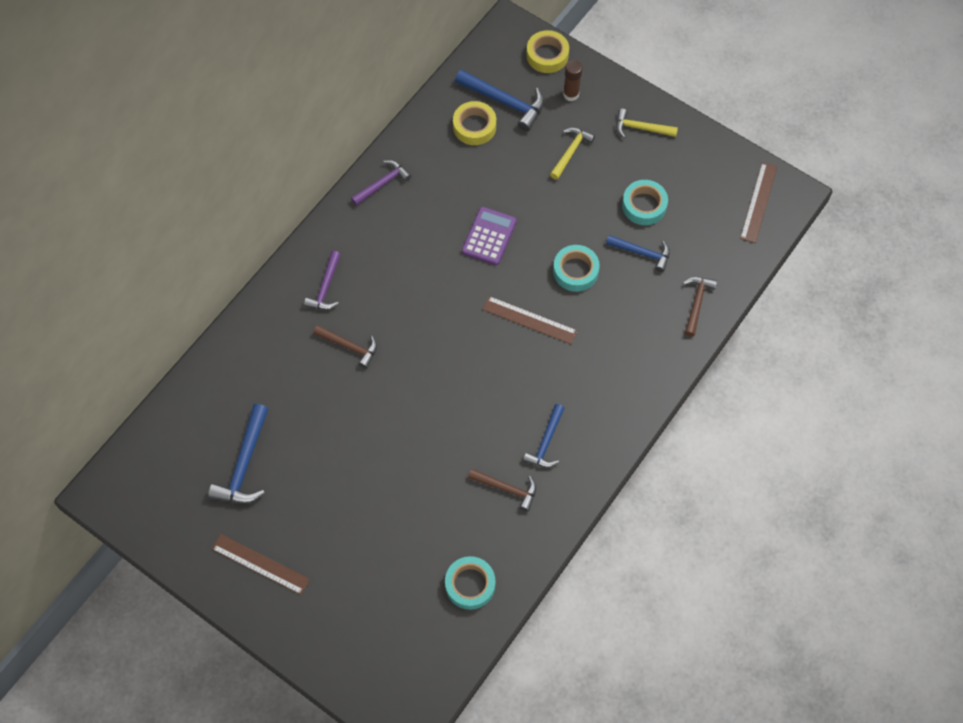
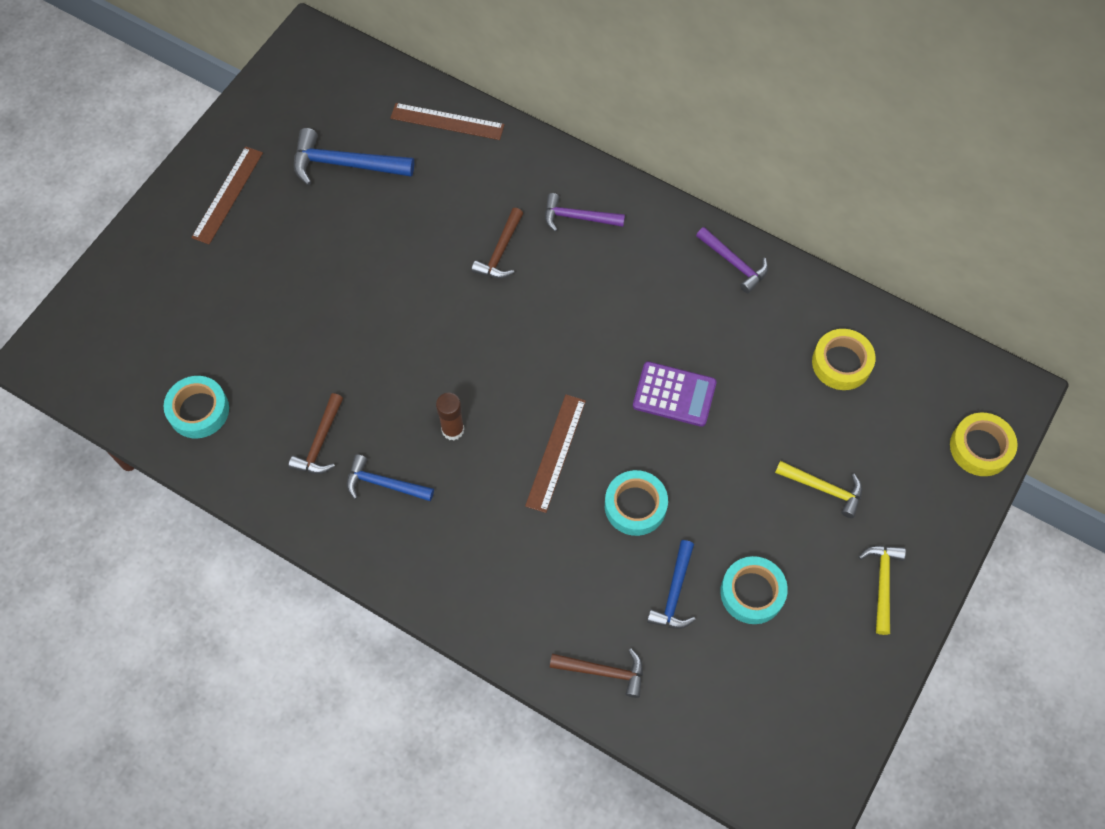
camera: 85 degrees right, 0 degrees up
(505, 102) = (888, 398): blue hammer -> none
(571, 94) = (920, 483): brown glue stick -> brown glue stick (453, 430)
(758, 202) = (784, 761): brown ruler -> brown ruler (447, 122)

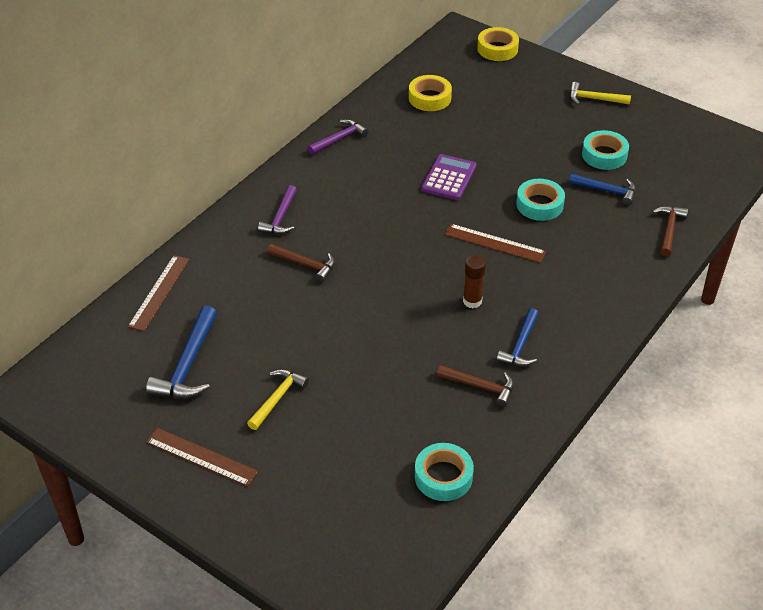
camera: 85 degrees left, 20 degrees down
(824, 489) = (526, 116): yellow hammer -> yellow hammer (277, 398)

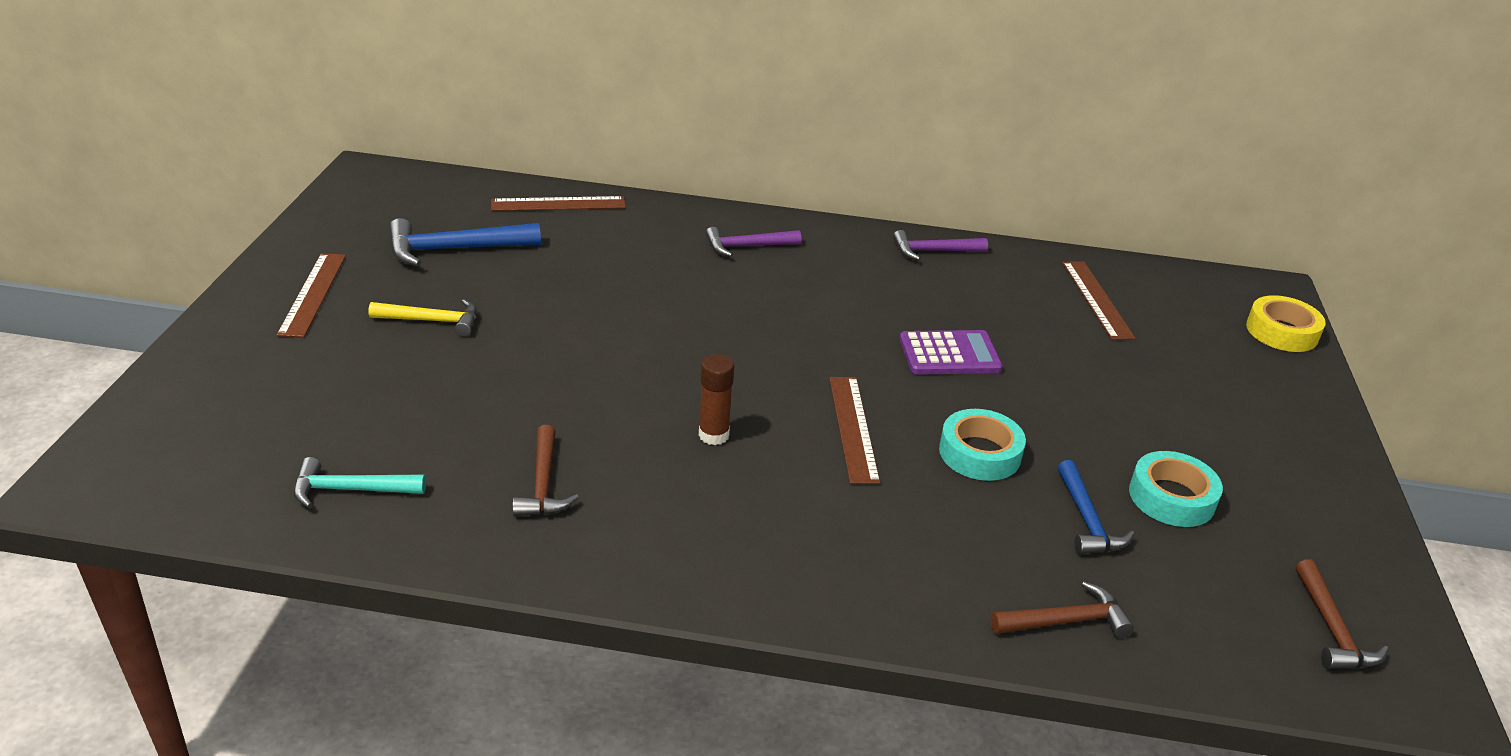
camera: 60 degrees right, 10 degrees down
(305, 265) = (678, 284): brown hammer -> brown hammer (1332, 629)
(339, 139) = (933, 251): purple hammer -> purple hammer turned 150 degrees clockwise
(429, 98) = (1097, 299): yellow tape -> brown ruler
(443, 476) = (350, 490): turquoise tape -> turquoise hammer
(520, 345) = (653, 504): blue hammer -> none
(594, 99) = (1295, 455): yellow hammer -> none

